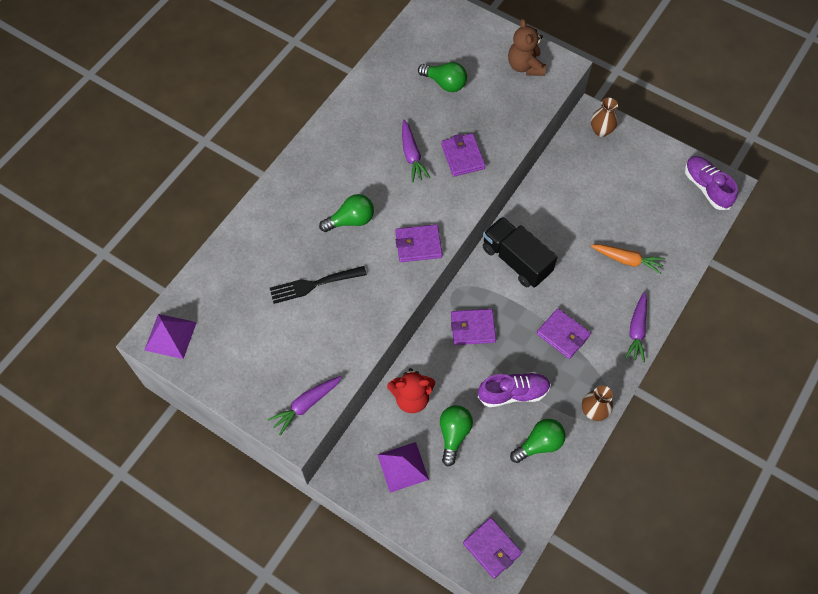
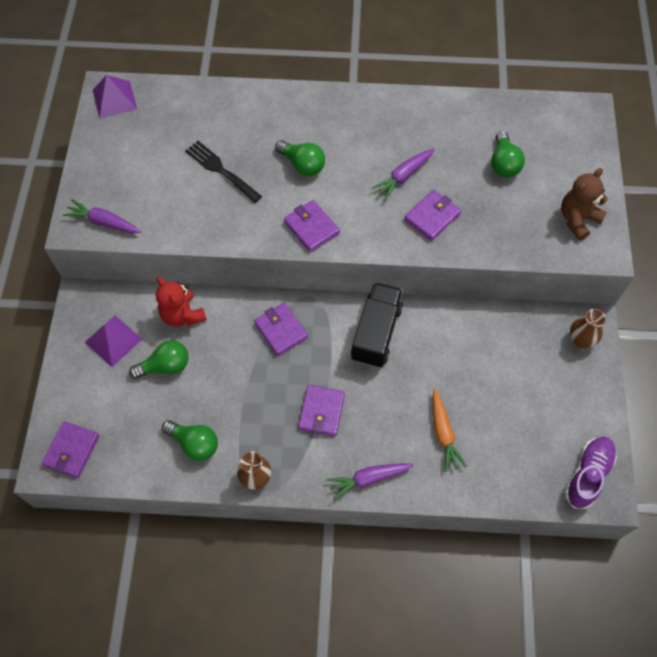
camera: 60 degrees right, 0 degrees up
(513, 393) = (234, 396): purple shoe -> none

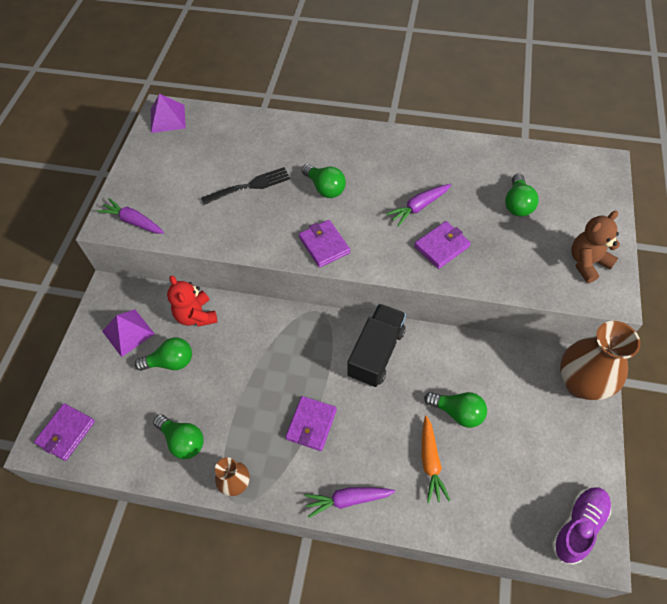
camera: 10 degrees right, 5 degrees down
(221, 170) = (249, 186): black fork -> black fork turned 105 degrees clockwise
(281, 330) = (285, 340): purple wallet -> none
(464, 382) = (457, 412): none -> green light bulb
(580, 340) = (580, 383): brown vase -> brown vase, size x1.90

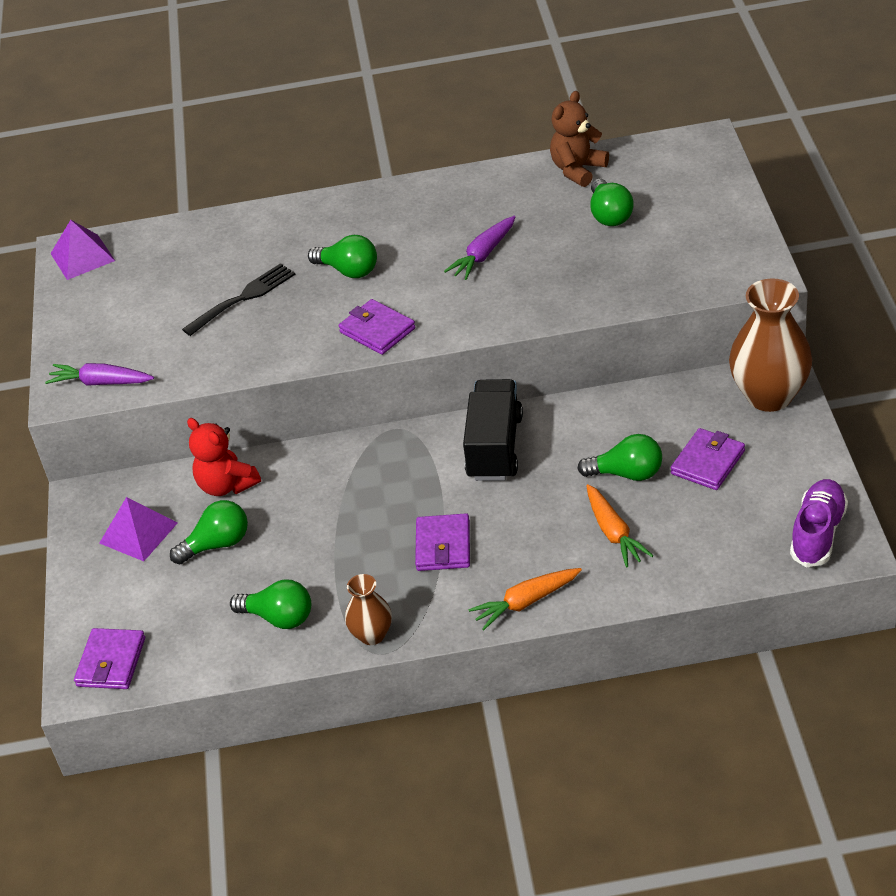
camera: 15 degrees left, 15 degrees down
(348, 500) = (526, 602): purple carrot -> orange carrot
(441, 246) = (531, 287): purple wallet -> purple wallet (708, 462)
(587, 263) = (720, 250): brown teddy bear -> brown teddy bear (578, 170)

